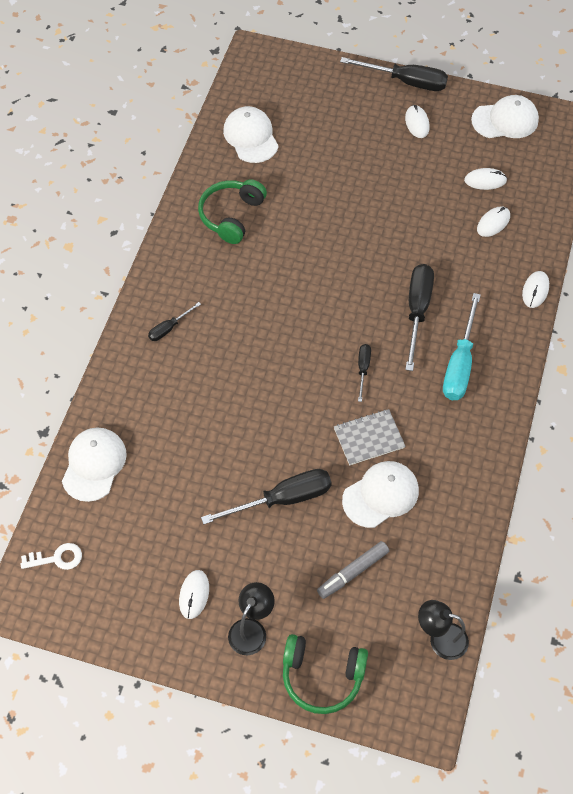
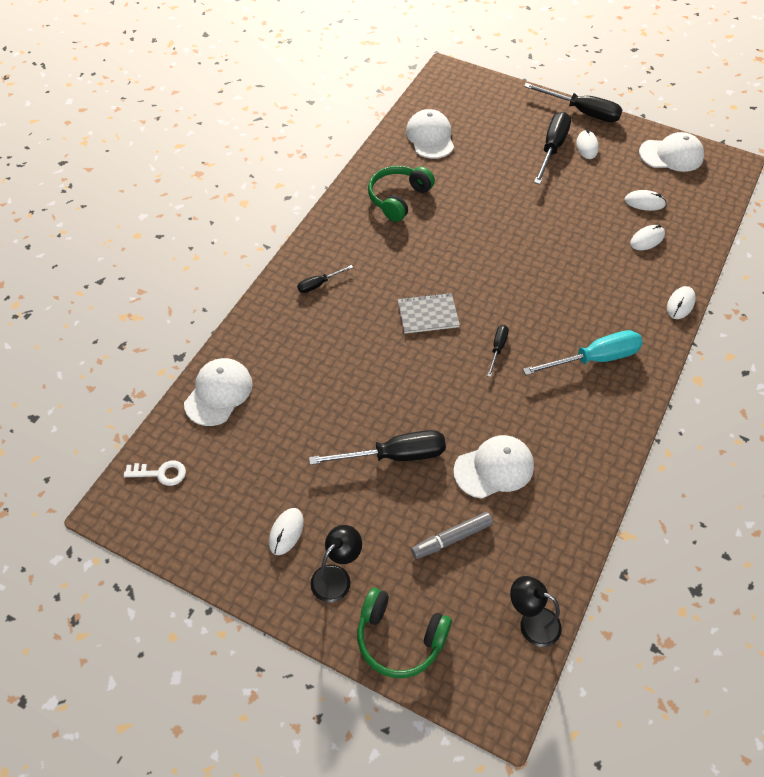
camera: 10 degrees right, 5 degrees down
(369, 438) = (492, 412): grey notebook -> grey notebook (428, 314)
(417, 311) = (560, 305): black screwdriver -> black screwdriver (552, 148)
(460, 364) = (594, 359): turquoise screwdriver -> turquoise screwdriver turned 135 degrees counterclockwise

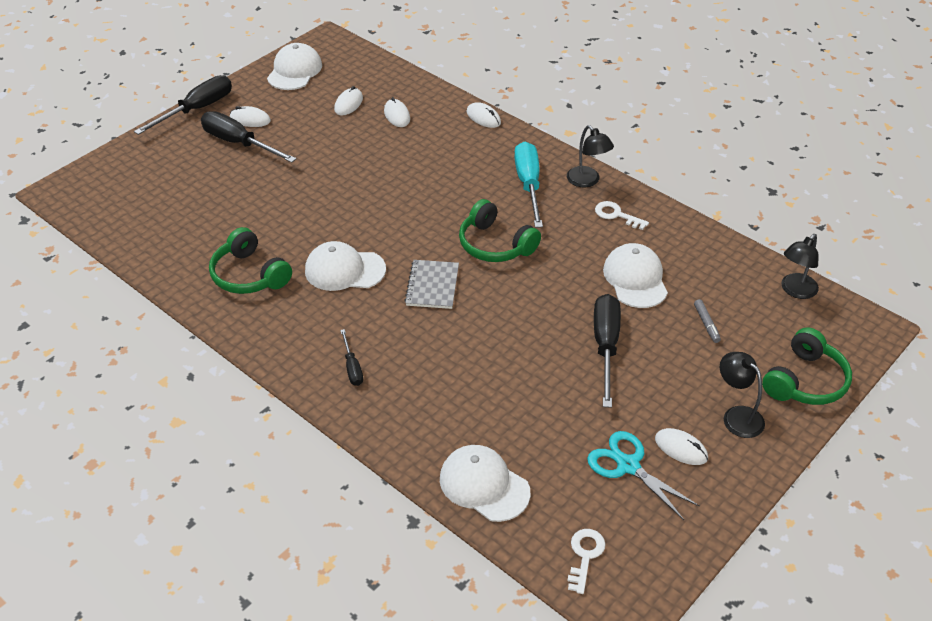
camera: 75 degrees left, 10 degrees down
(258, 492) = (628, 465): none -> turquoise scissors
(430, 137) = (163, 229): white cap -> white cap (344, 270)
(451, 539) = (706, 324): grey marker -> grey marker, size x0.64
(497, 348) = (495, 245): black screwdriver -> green headphones
(582, 440) = (617, 215): none -> white key
(623, 407) = (587, 181): none -> black lamp

